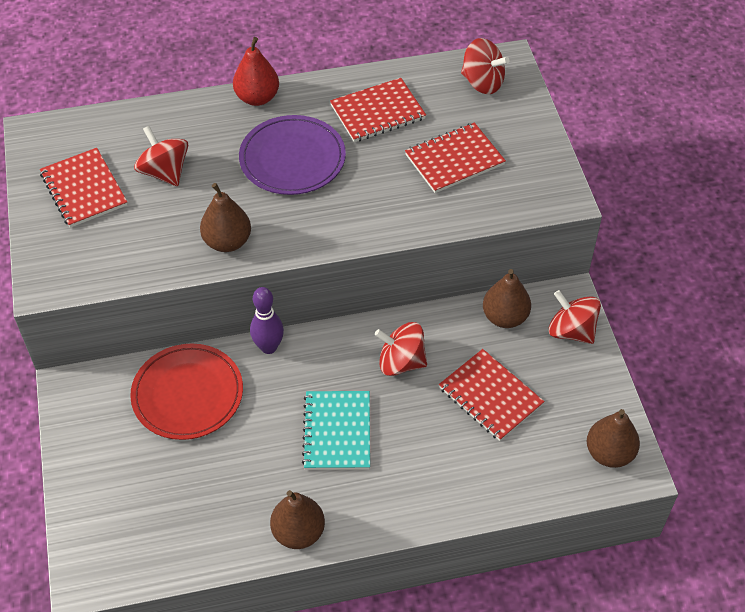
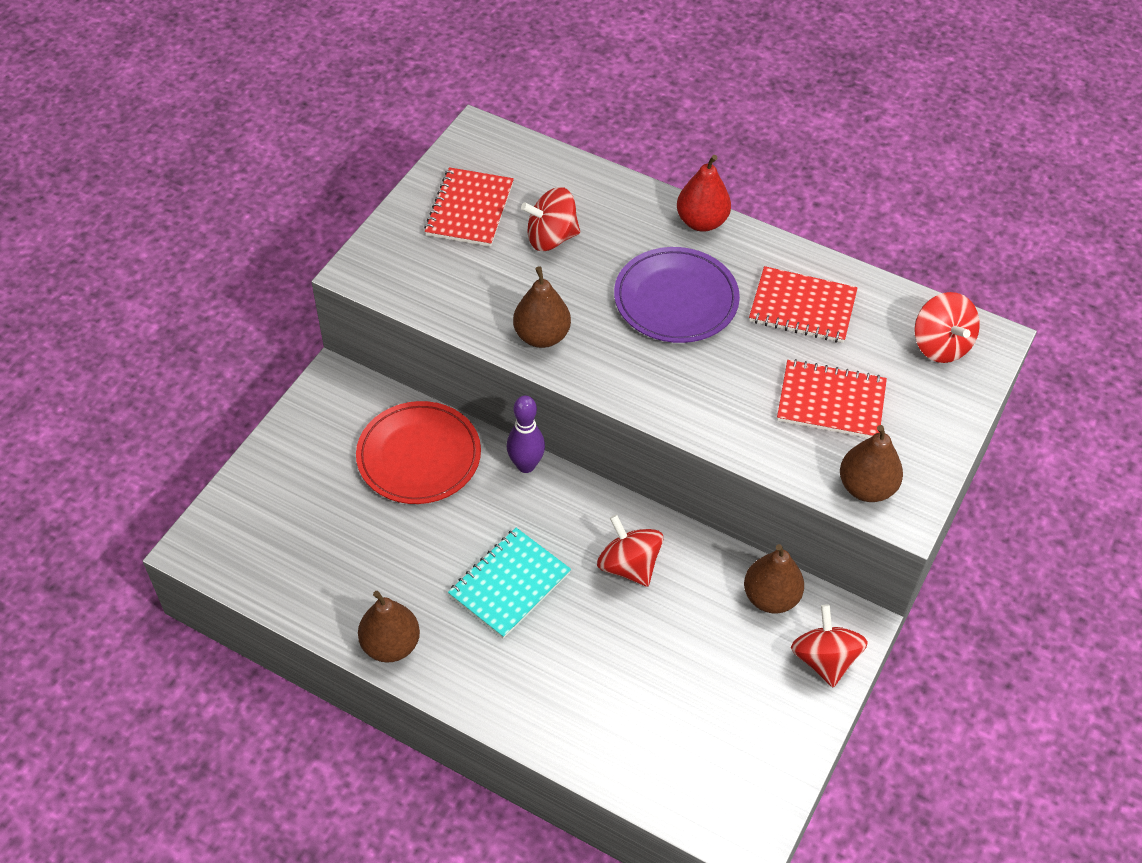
camera: 40 degrees right, 0 degrees up
(164, 172) = (551, 238): red spinning top -> red spinning top turned 105 degrees counterclockwise
(490, 396) = (680, 660): red notebook -> none
(609, 453) = (740, 802): brown pear -> brown pear (866, 487)

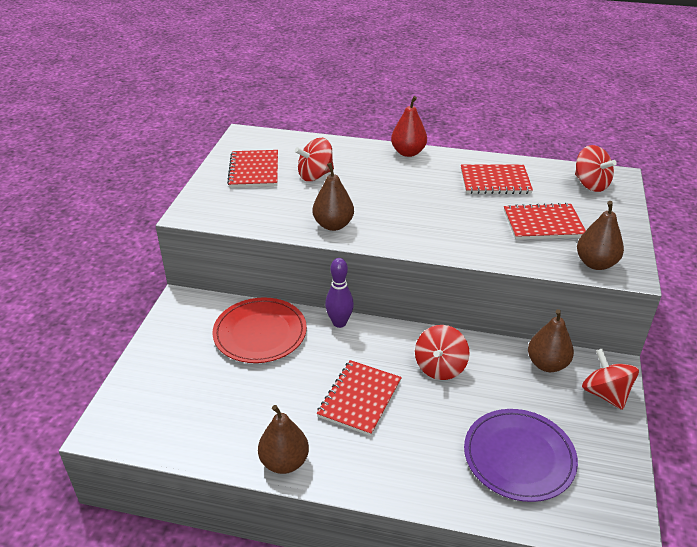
camera: 15 degrees left, 15 degrees down
(509, 584) = (359, 399): turquoise notebook -> red notebook
(629, 565) = (440, 367): red spinning top -> red spinning top turned 105 degrees counterclockwise
(676, 299) = (413, 191): purple plate -> purple plate (519, 457)

